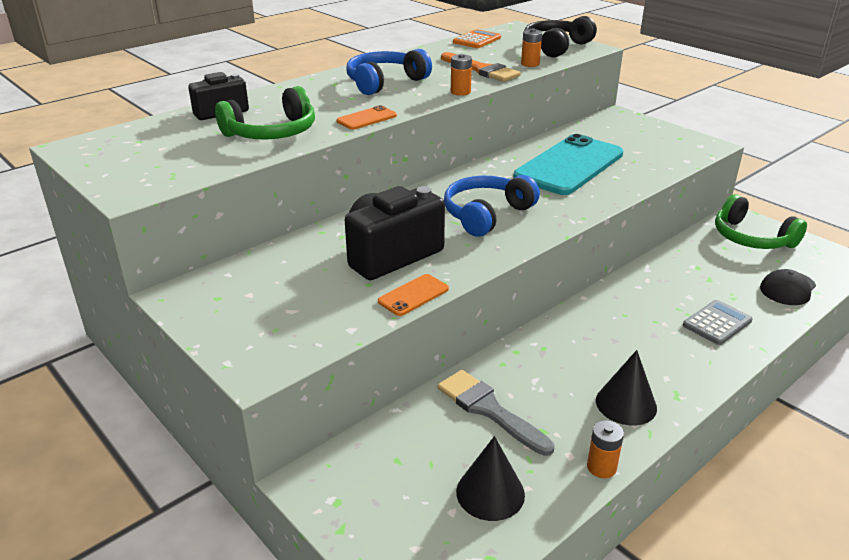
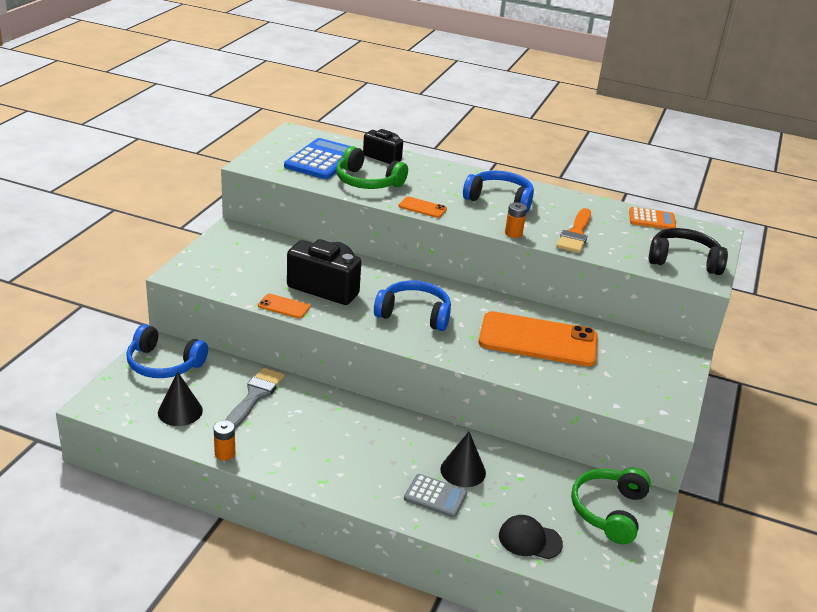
camera: 60 degrees right, 0 degrees up
(181, 146) = (322, 160): none -> blue calculator
(363, 485) = (164, 364): none -> blue headphones
(530, 64) = (618, 254): orange battery -> none
(569, 165) = (538, 340): turquoise phone -> orange phone
(626, 404) = (296, 456): black cone -> black cone (463, 471)

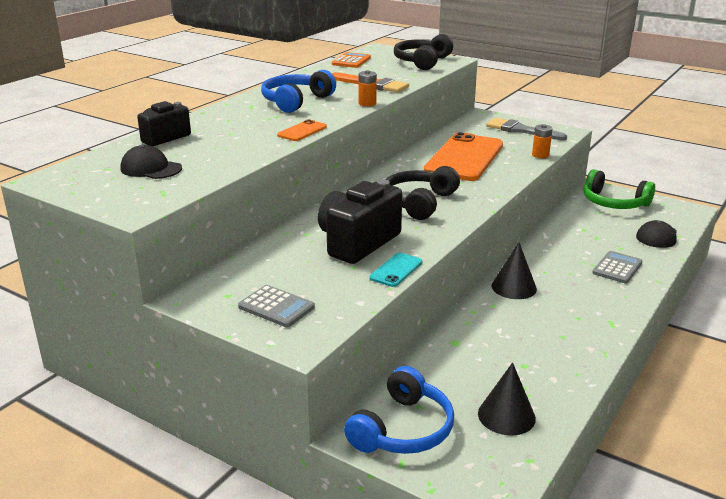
camera: 75 degrees left, 5 degrees down
(222, 261) = (276, 307): none -> grey calculator
(225, 453) = (581, 383): orange battery -> orange battery (540, 155)
(255, 396) = (474, 357): grey brush -> grey brush (520, 130)
(284, 306) = (396, 270): orange phone -> turquoise phone
(322, 160) = (151, 168): blue calculator -> black cap
(367, 182) = (226, 150): green headphones -> none
(414, 314) = (419, 202): blue headphones -> black headphones
(463, 471) = (580, 252): black cone -> black cone (514, 287)

